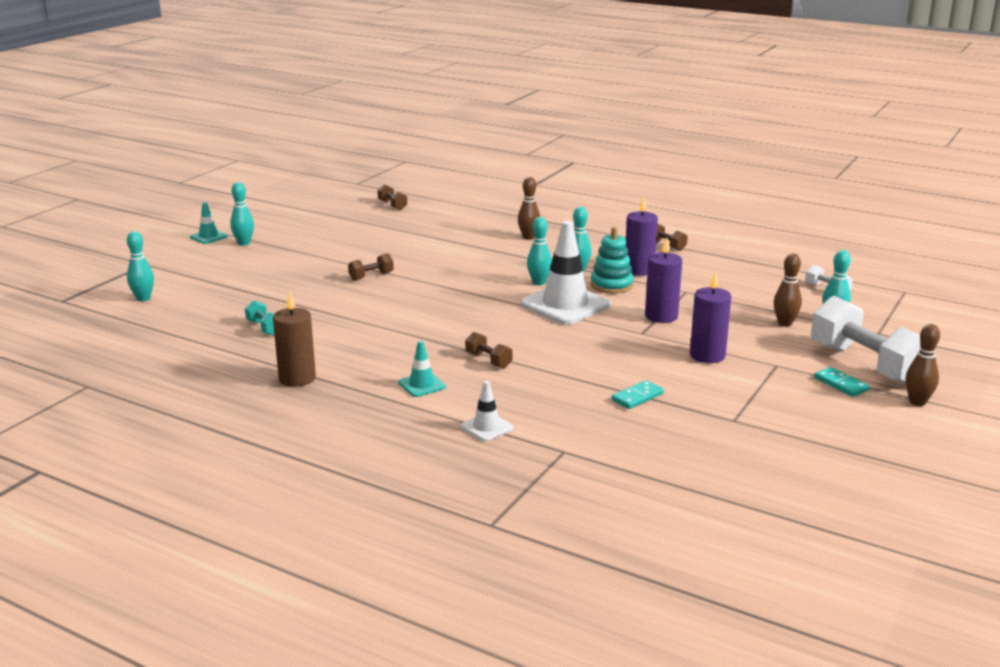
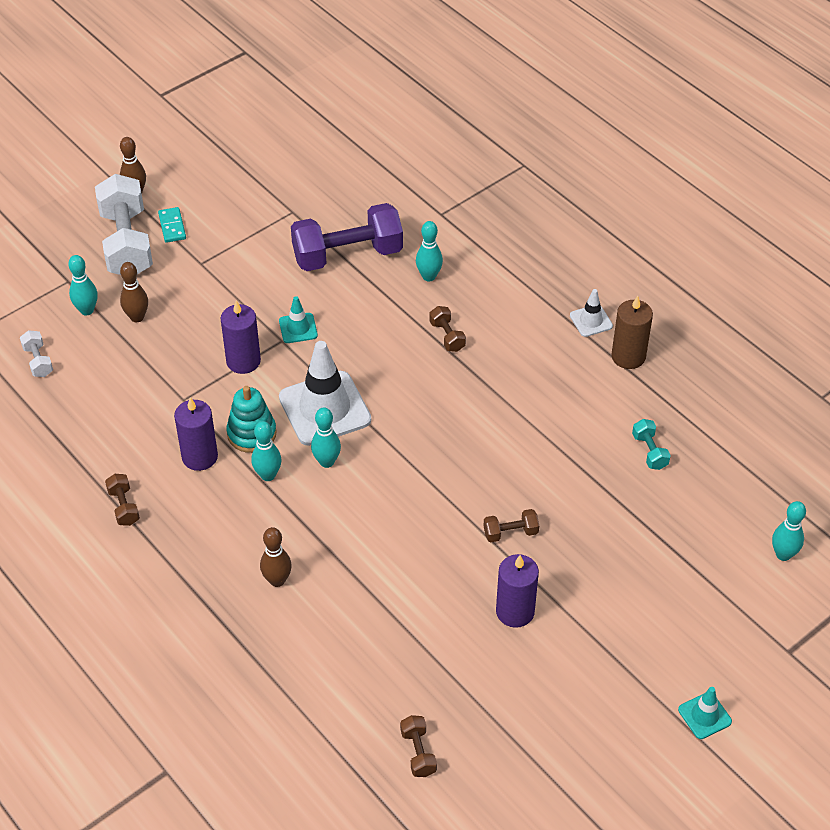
camera: 160 degrees left, 25 degrees up
(244, 243) = (656, 678): turquoise bowling pin -> turquoise bowling pin (429, 276)
(422, 385) = (520, 318): turquoise traffic cone -> turquoise traffic cone (298, 328)
(486, 427) = (487, 252): white traffic cone -> white traffic cone (591, 321)
(637, 397) = (347, 255): turquoise domino -> purple dumbbell
(707, 355) = (248, 291): purple candle -> purple candle (515, 611)

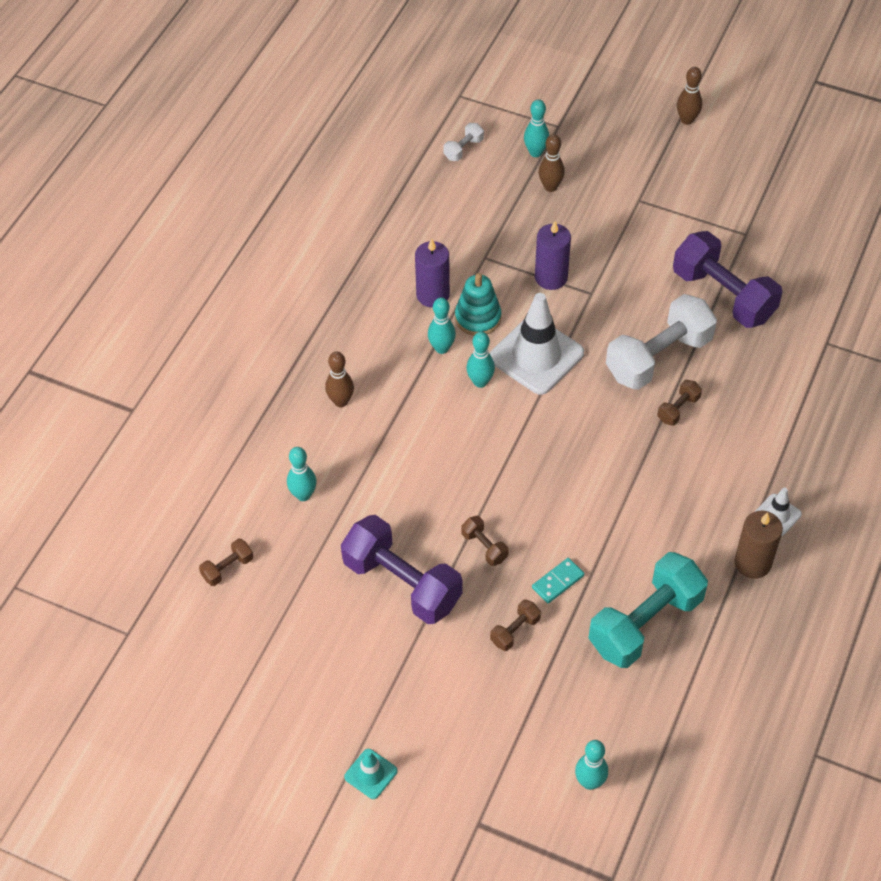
camera: 65 degrees right, 5 degrees up
(124, 507) = (355, 270): brown dumbbell -> brown dumbbell (515, 631)
(127, 243) = (626, 142): white dumbbell -> white dumbbell (658, 357)
(172, 226) = (666, 162): turquoise domino -> turquoise domino (558, 581)
(298, 328) = (613, 298): turquoise traffic cone -> none
(429, 276) = (741, 365): turquoise bowling pin -> turquoise bowling pin (303, 495)
(515, 611) = (402, 583): purple candle -> purple dumbbell
(649, 451) = (645, 623): turquoise dumbbell -> turquoise dumbbell, size x2.29

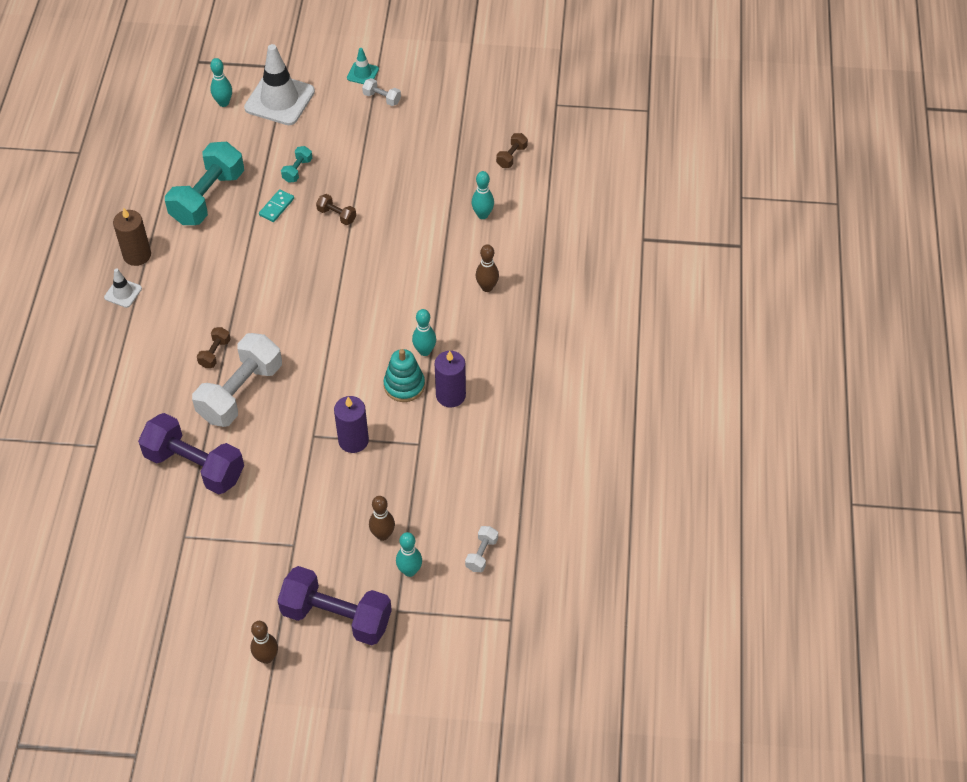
camera: 160 degrees right, 0 degrees up
(360, 719) = (382, 98): none -> white dumbbell
(402, 583) = (386, 178): purple dumbbell -> purple dumbbell (336, 617)
(480, 382) = (382, 332): turquoise bowling pin -> none
(515, 631) = (297, 170): brown dumbbell -> turquoise dumbbell
(536, 355) = (344, 366): white traffic cone -> white traffic cone (279, 100)

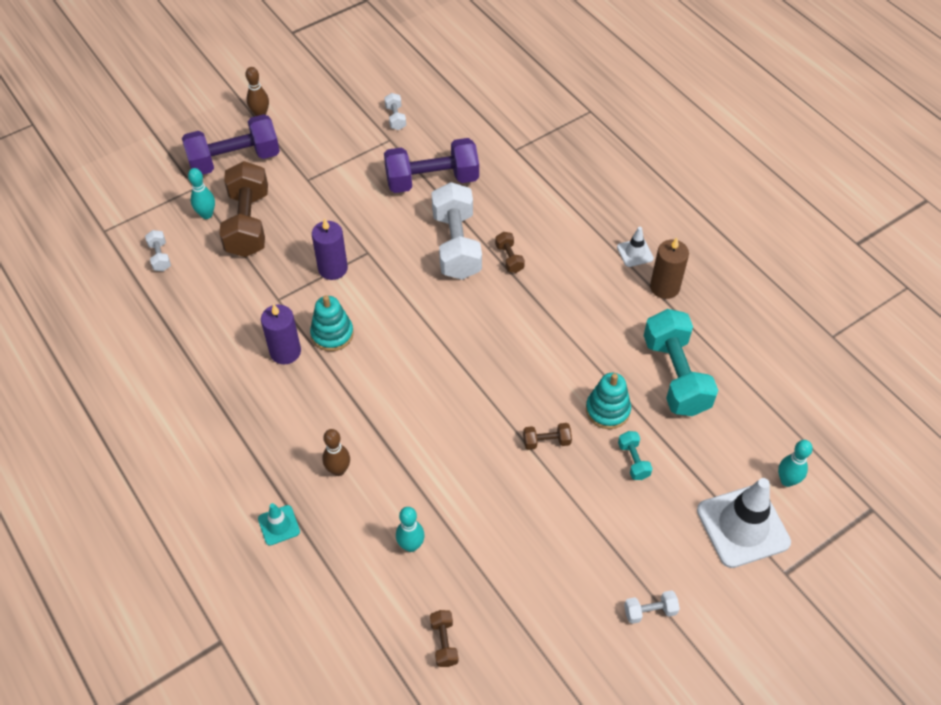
camera: 140 degrees right, 0 degrees up
(154, 557) = (395, 118): none -> white dumbbell
(276, 207) = (607, 410): turquoise domino -> turquoise stacking toy
(362, 73) = (704, 628): turquoise traffic cone -> turquoise traffic cone (279, 525)
(383, 535) = (248, 223): brown bowling pin -> brown dumbbell
(424, 351) = (341, 373): turquoise bowling pin -> none

